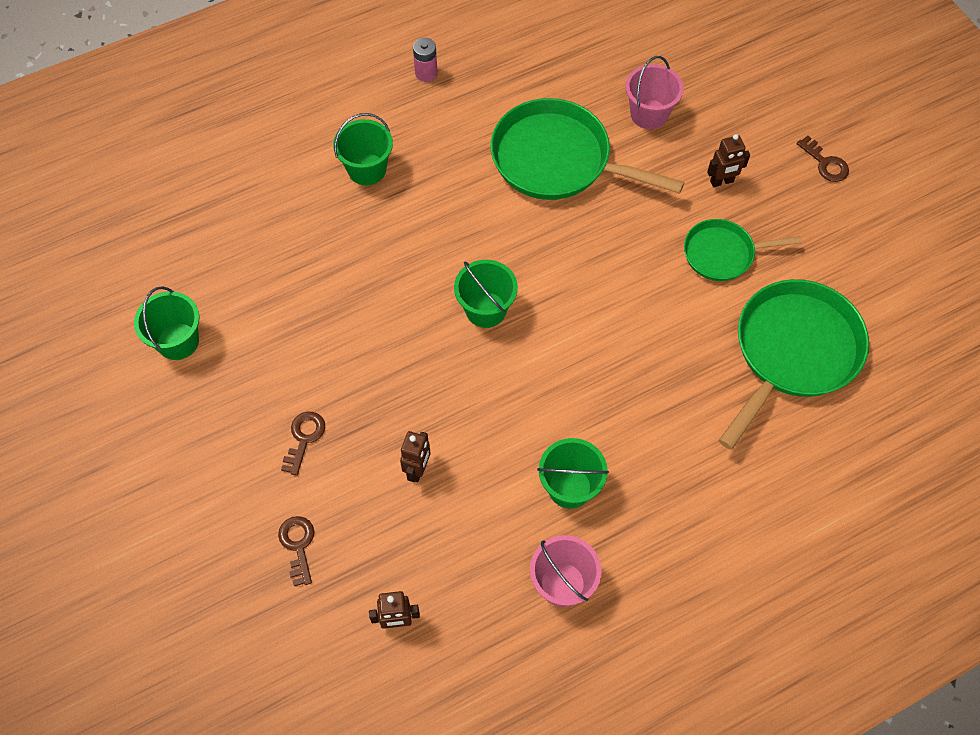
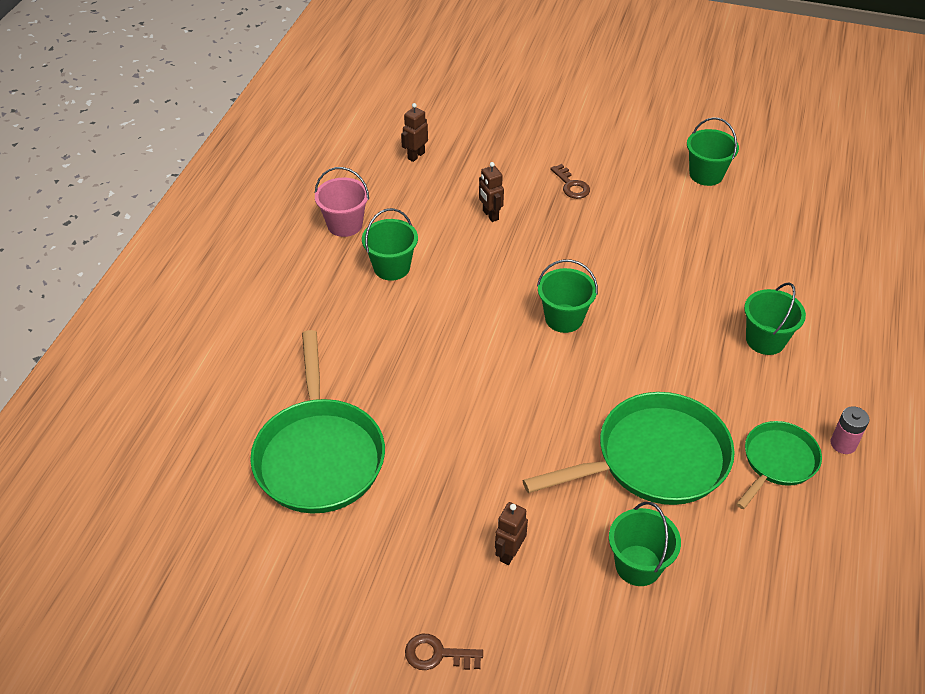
camera: 135 degrees right, 15 degrees down
(298, 545) = (507, 147): brown key -> none
(649, 114) = (638, 565): pink bucket -> green bucket
(723, 254) = (445, 489): green pan -> green pan (777, 462)

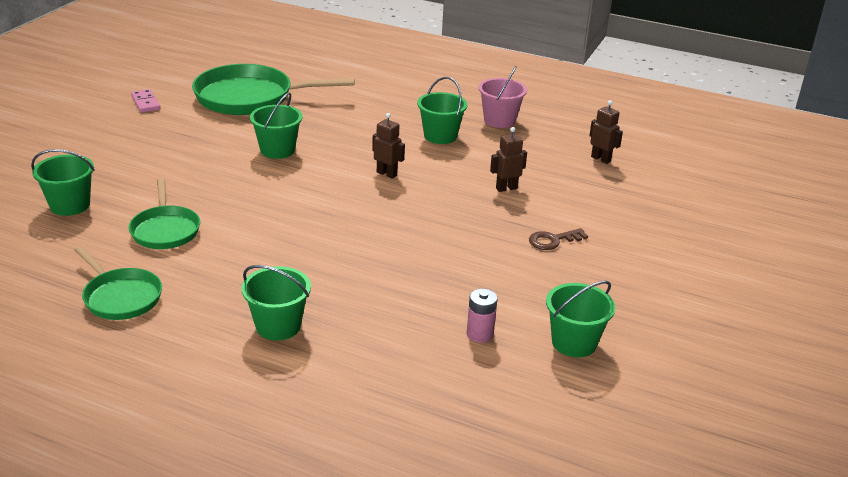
camera: 95 degrees right, 15 degrees down
(353, 572) = (146, 103): none -> pink domino
(437, 654) = (63, 124): brown key -> none
(509, 553) = (120, 155): brown robot -> brown robot (387, 174)
(564, 318) = (352, 209): green bucket -> green bucket (277, 150)
(654, 459) = (165, 230): green pan -> green pan, size x0.57
(843, 444) = (115, 345): pink battery -> pink battery (480, 334)

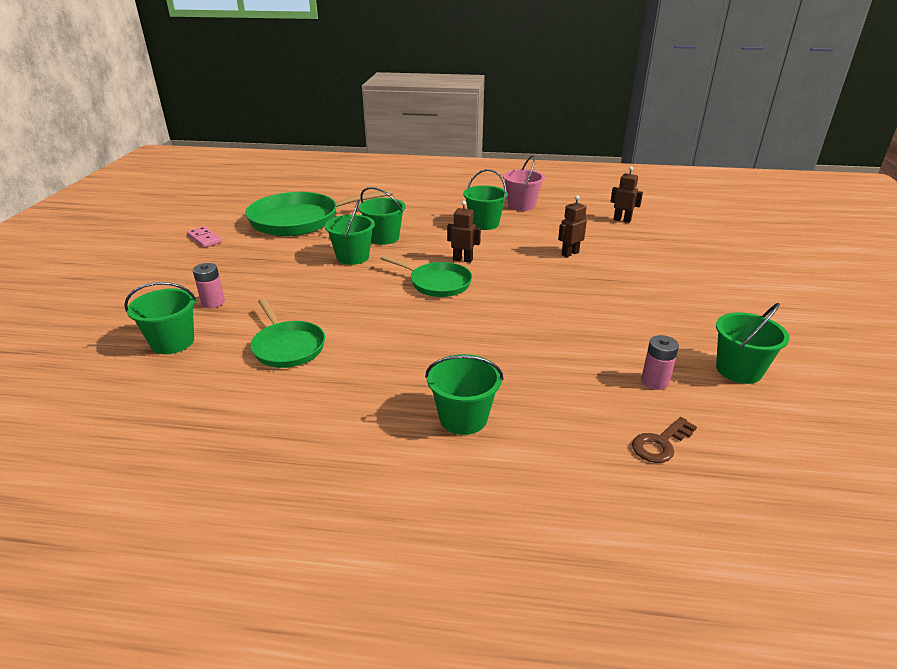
camera: 15 degrees left, 0 degrees up
(120, 297) = (278, 426): green pan -> green pan (437, 283)
(122, 173) = (213, 302): none -> pink battery
(322, 134) = (384, 238): none -> green bucket
(553, 240) = (642, 287): brown key -> brown key (660, 444)

